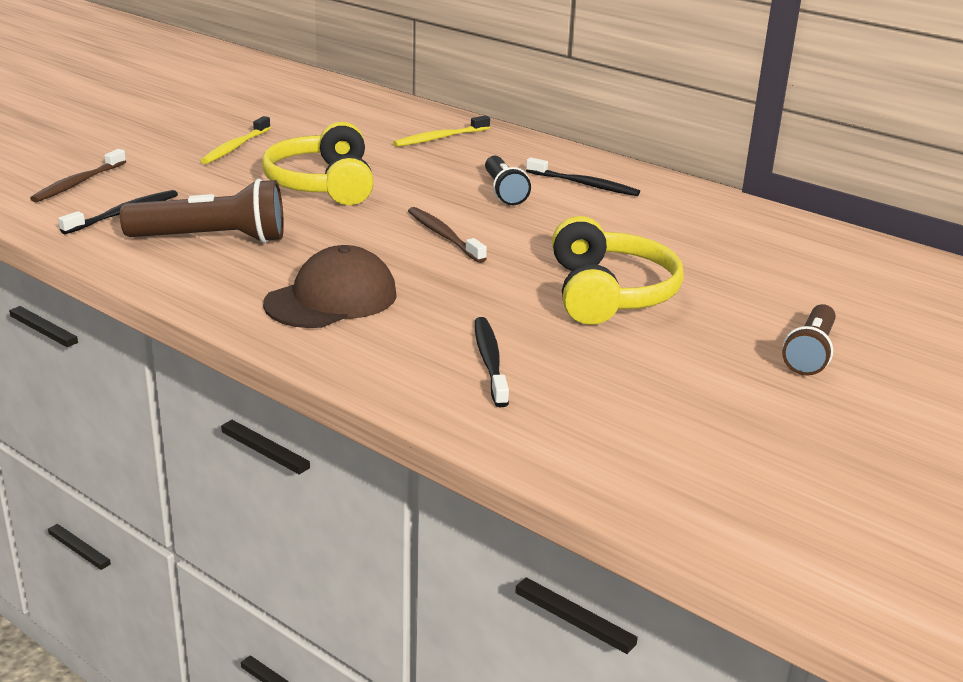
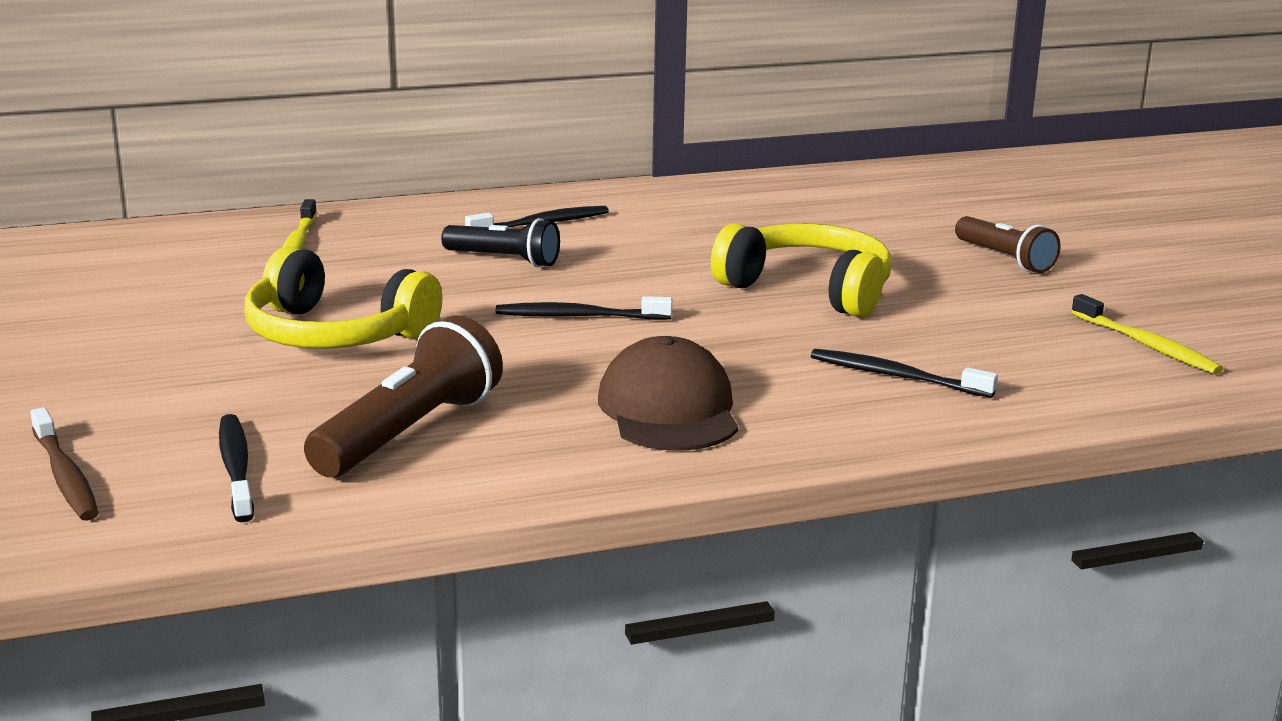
camera: 55 degrees left, 5 degrees down
(235, 147) = (117, 350): yellow toothbrush -> yellow toothbrush (1146, 345)
(444, 236) = (579, 316): brown toothbrush -> black toothbrush

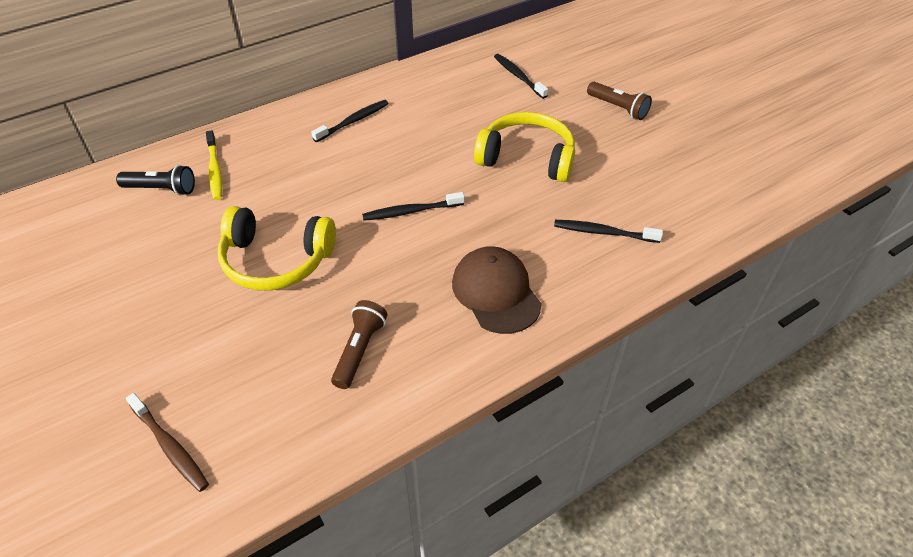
camera: 15 degrees left, 25 degrees up
(236, 468) = (272, 411): black toothbrush -> black toothbrush (518, 76)
(408, 433) = (359, 350): brown flashlight -> brown flashlight, size x0.65
(504, 260) = (346, 162): black flashlight -> black flashlight (161, 189)
(1146, 345) = (717, 175): yellow toothbrush -> none

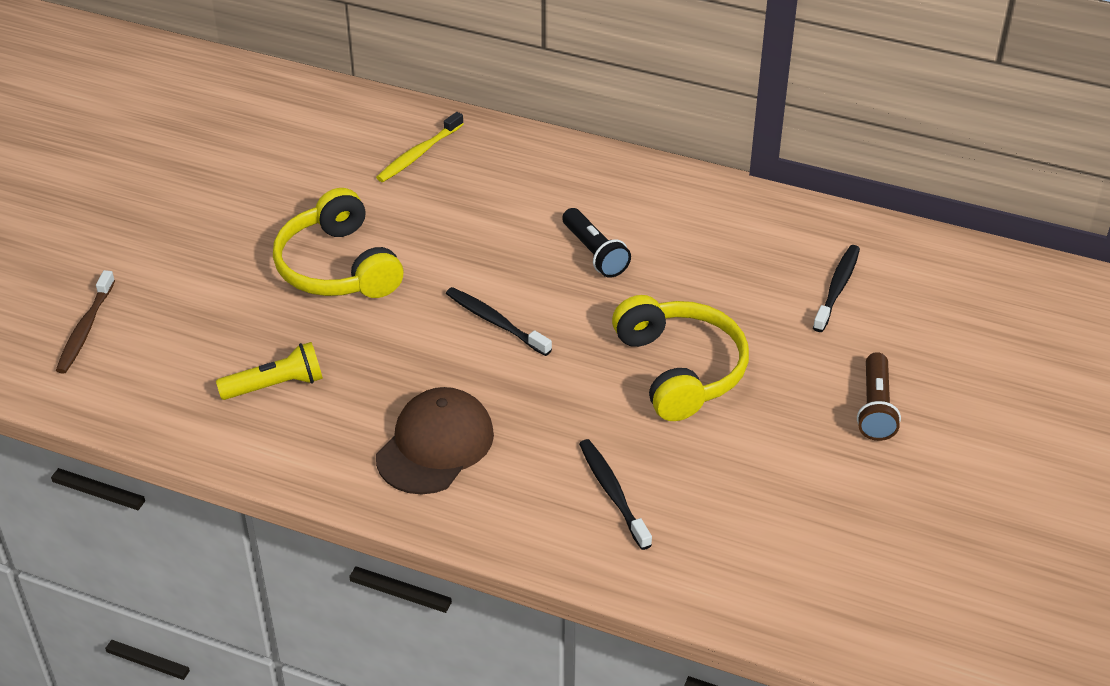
camera: 55 degrees right, 5 degrees down
(161, 189) = (359, 138): black flashlight -> black flashlight (594, 253)
(353, 121) = (596, 202): black toothbrush -> none
(359, 350) = (275, 385): brown flashlight -> yellow flashlight

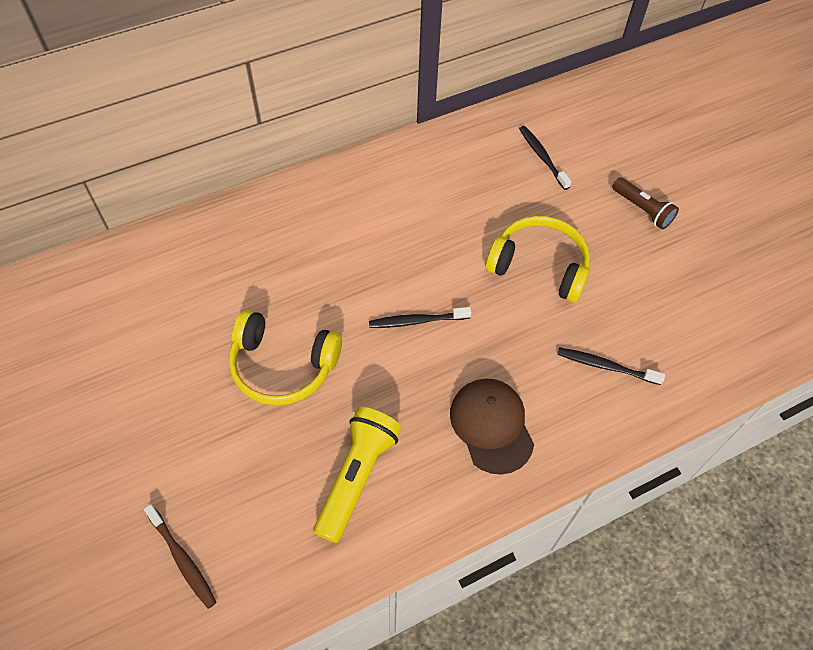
camera: 50 degrees left, 15 degrees up
(275, 385) = (357, 477): yellow flashlight -> yellow flashlight, size x1.54
(418, 154) = (226, 251): yellow toothbrush -> none
(594, 253) = (408, 234): black flashlight -> none

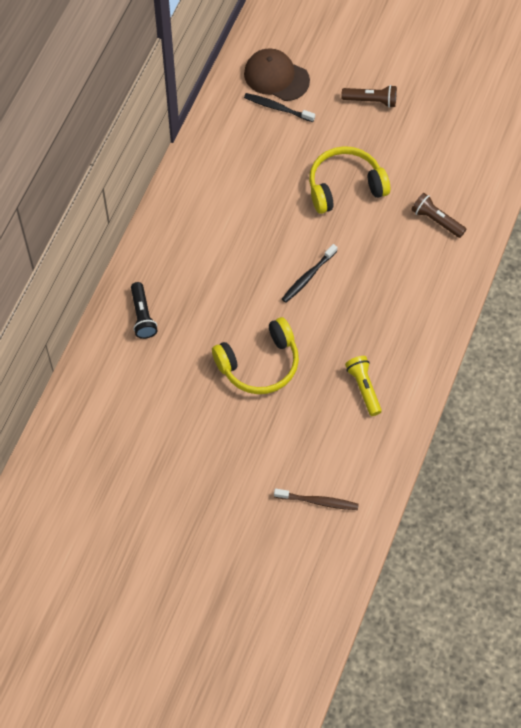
camera: 40 degrees left, 5 degrees up
(232, 240) = (142, 316): none -> black flashlight
(357, 477) = (364, 388): yellow flashlight -> yellow flashlight, size x0.65
(491, 426) = (407, 303): brown cap -> brown cap (276, 77)
(605, 366) = (436, 220): black toothbrush -> brown flashlight

